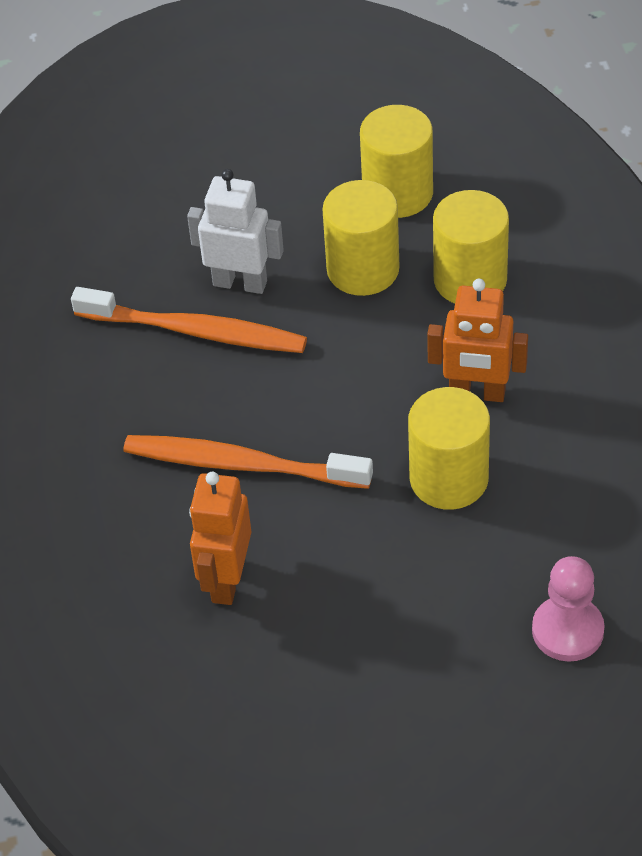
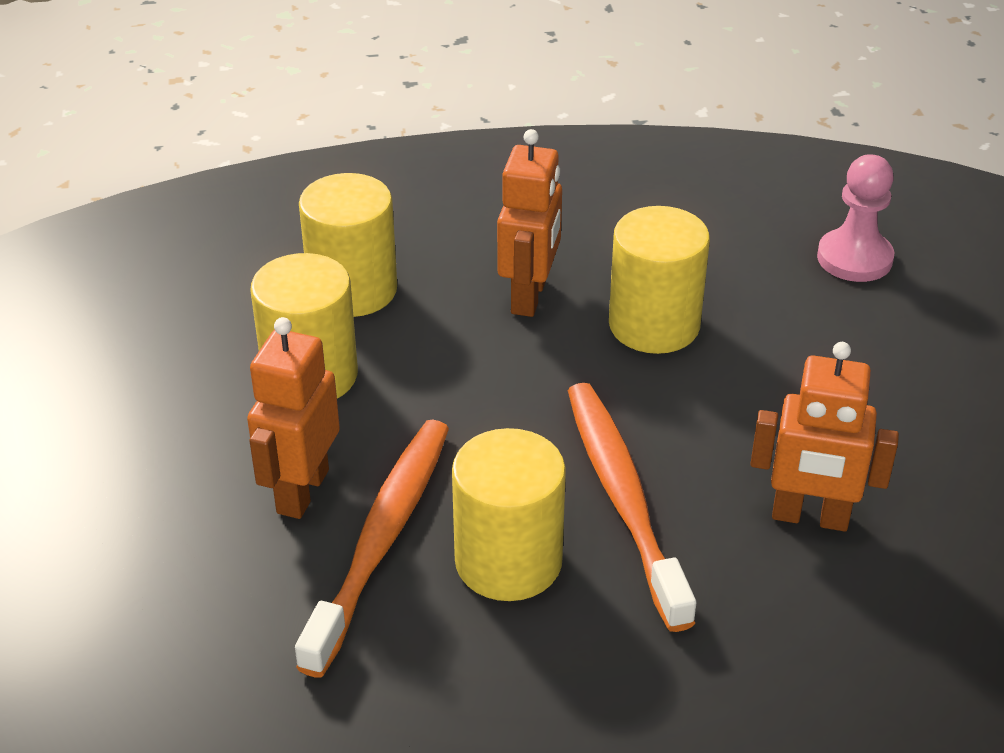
camera: 90 degrees left, 10 degrees down
(240, 283) = (302, 491): white robot -> orange robot
(241, 464) = (624, 498): orange toothbrush -> orange toothbrush turned 150 degrees clockwise
(397, 193) = (186, 339): yellow cylinder -> yellow cylinder (508, 561)

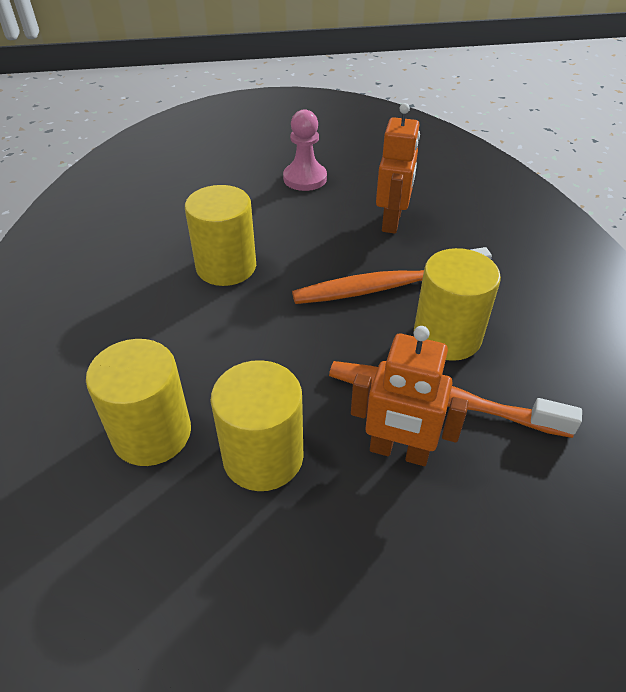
camera: 90 degrees left, 5 degrees up
(530, 296) = (184, 324): orange robot -> none
(854, 258) = (177, 188): pink pawn -> pink pawn (305, 178)

